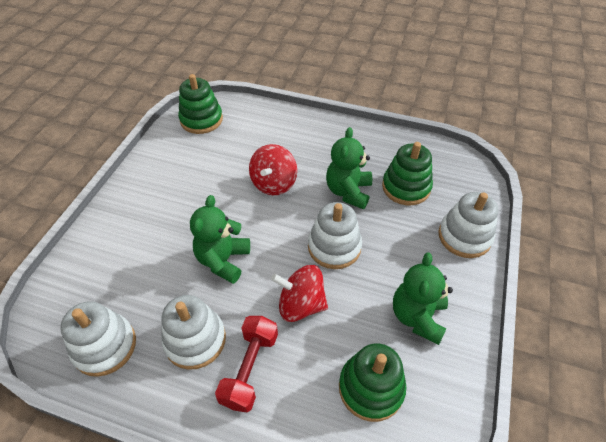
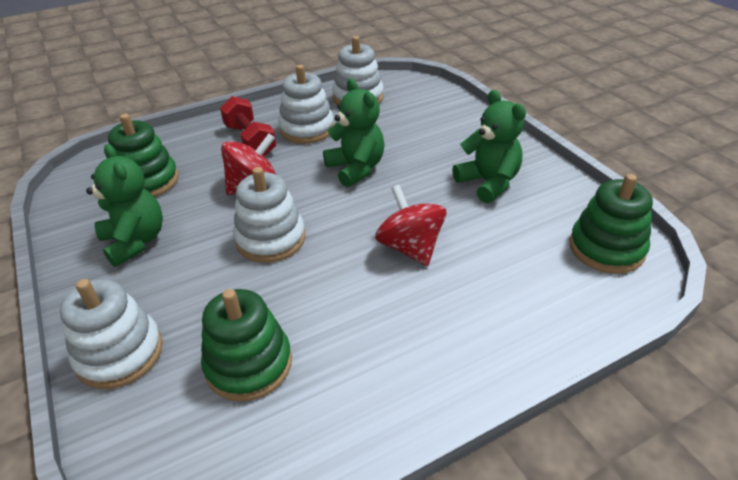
camera: 135 degrees right, 10 degrees down
(348, 192) = (318, 301): green teddy bear -> green teddy bear (488, 183)

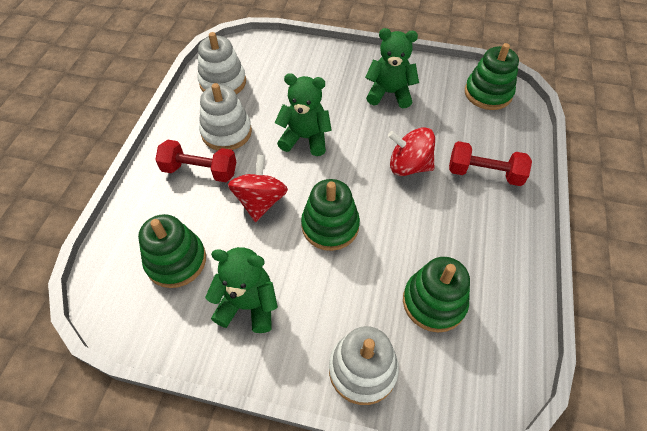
camera: 50 degrees left, 15 degrees up
(271, 239) = (330, 226): white stacking toy -> green stacking toy
(478, 310) = (484, 173): none -> red dumbbell

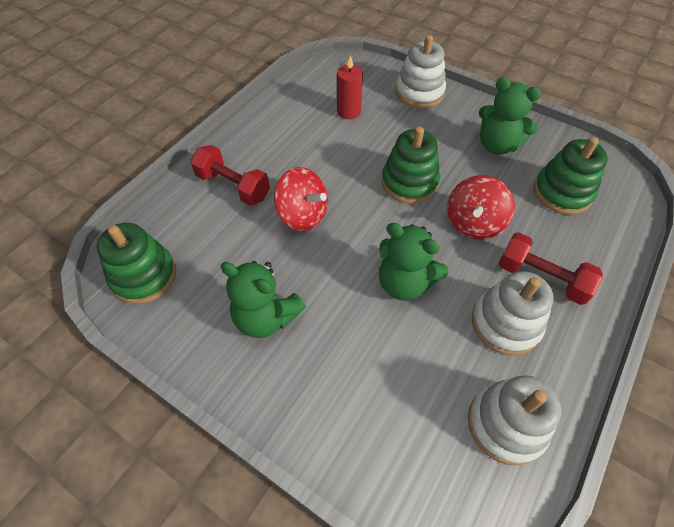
camera: 160 degrees left, 0 degrees up
(434, 302) = (348, 111): green stacking toy -> red candle

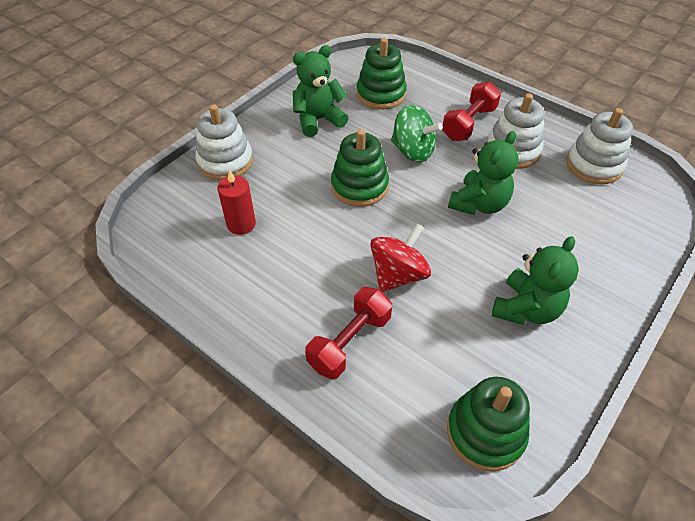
camera: 85 degrees left, 5 degrees down
(473, 223) = (413, 151): red spinning top -> green spinning top
(497, 145) = (318, 120): green teddy bear -> green teddy bear turned 150 degrees counterclockwise

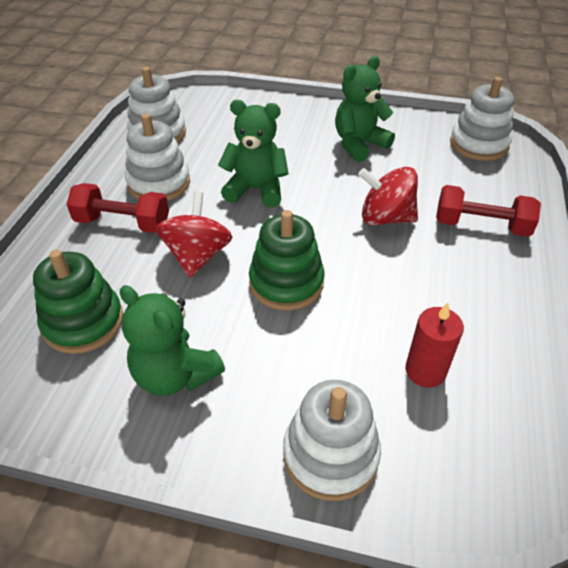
camera: 115 degrees left, 5 degrees down
(413, 151) = (197, 256): green spinning top -> red spinning top
(485, 432) = (478, 144): green stacking toy -> white stacking toy
(526, 308) = (359, 144): green teddy bear -> green teddy bear turned 45 degrees counterclockwise

